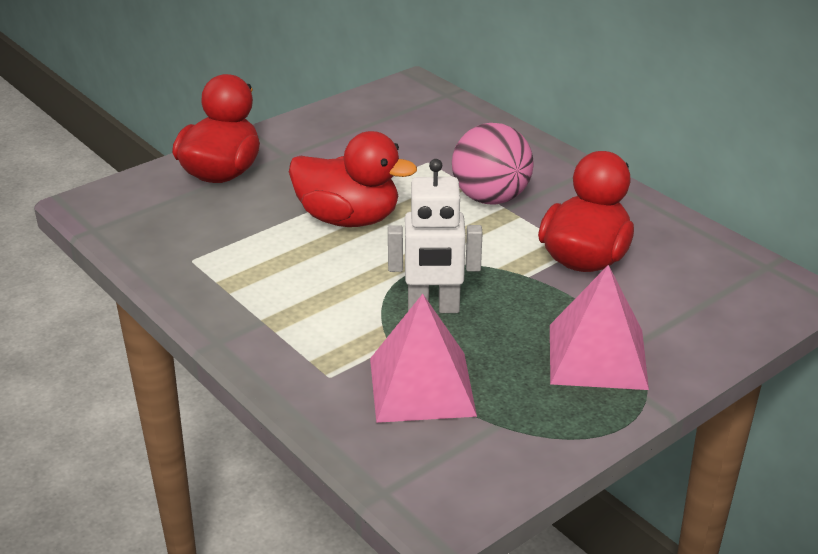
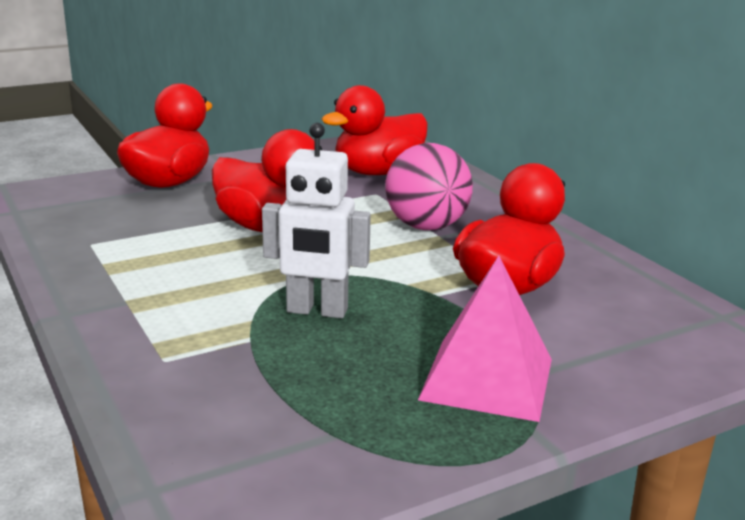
camera: 10 degrees right, 10 degrees down
(419, 133) = (378, 172): none -> red duck
(422, 386) = (263, 383): pink pyramid -> none

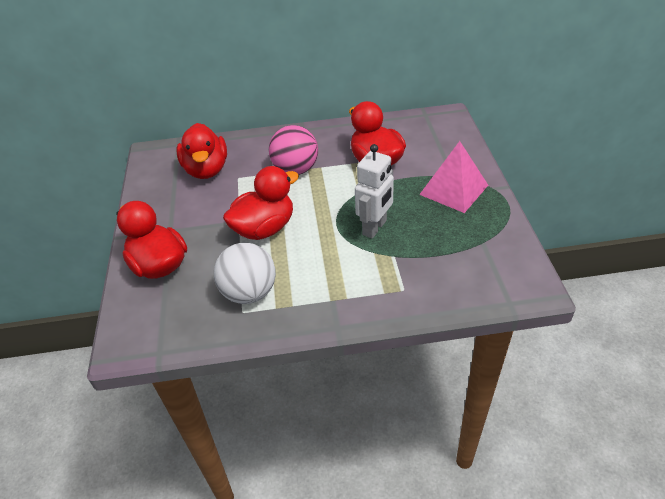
camera: 65 degrees left, 20 degrees up
(129, 241) = (249, 293): none -> white ball

